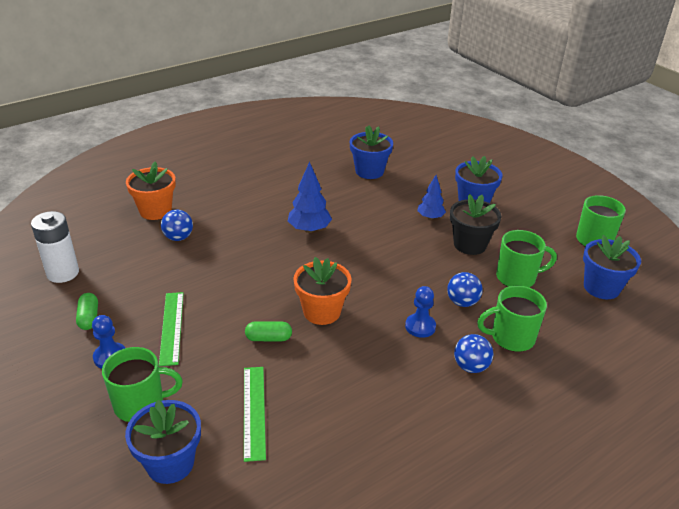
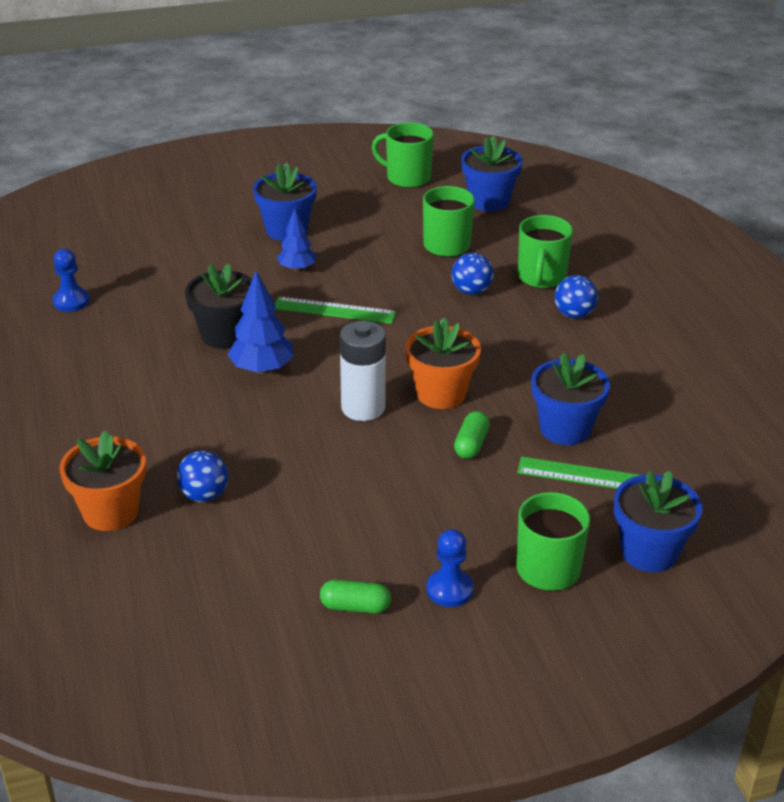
camera: 70 degrees left, 0 degrees up
(63, 273) = (226, 632): white battery -> white battery (363, 408)
(172, 327) = (413, 525): green ruler -> green ruler (334, 310)
(369, 171) = (152, 288): blue flower pot -> blue flower pot (565, 429)
(420, 326) = (499, 329): blue pawn -> blue pawn (71, 301)
(470, 244) = (370, 257): black flower pot -> black flower pot (224, 335)

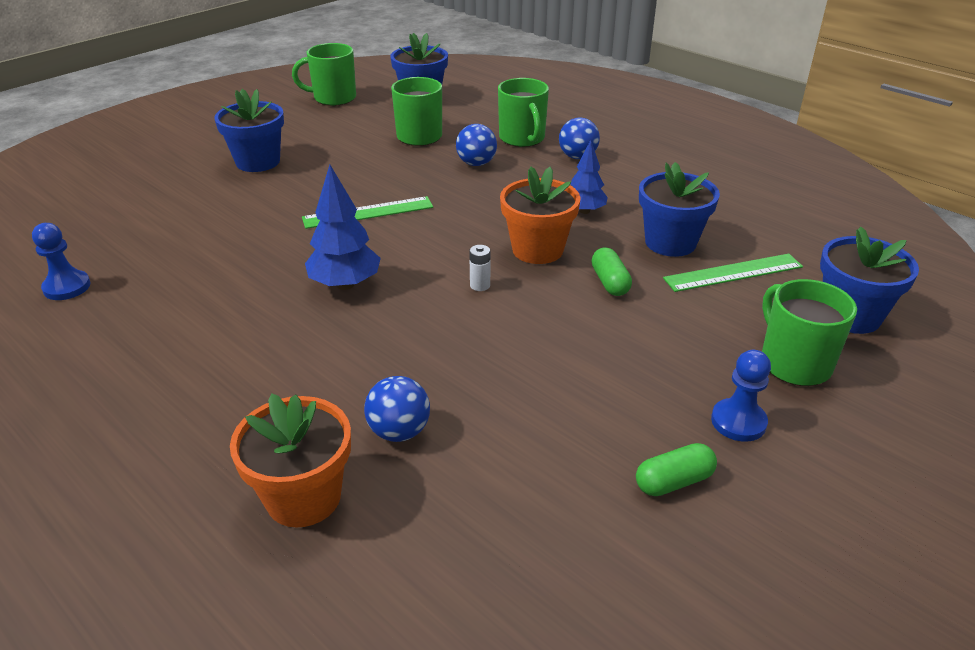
camera: 30 degrees left, 0 degrees up
(224, 335) = (276, 266): black flower pot -> none
(297, 269) = (298, 189): blue tree -> blue tree (584, 211)
(363, 408) = (480, 285): white battery -> white battery, size x0.42

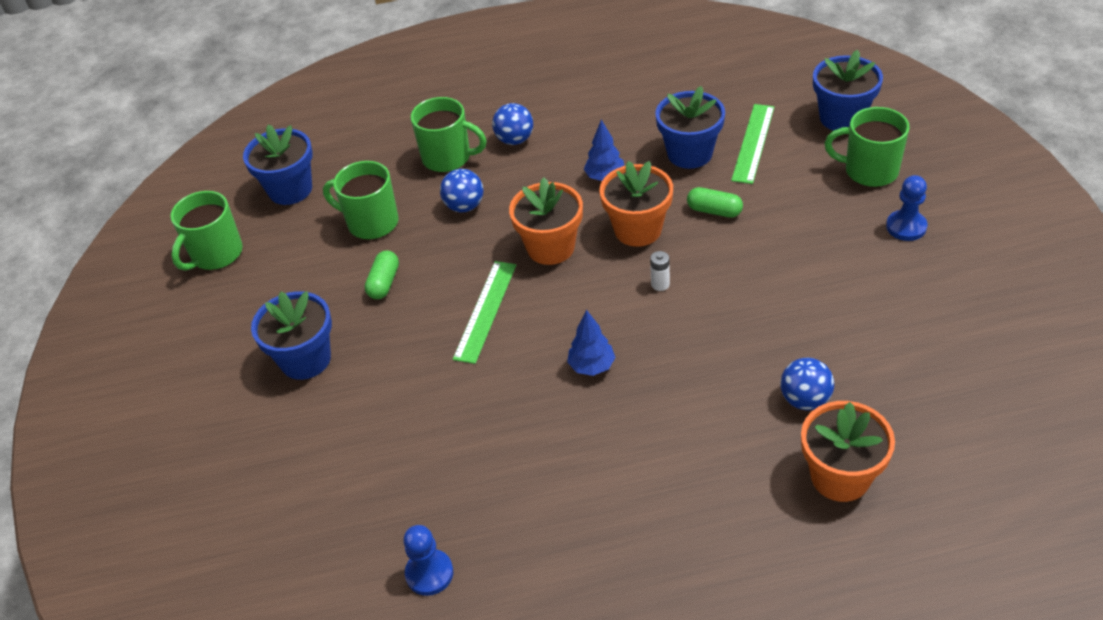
camera: 50 degrees left, 10 degrees up
(345, 284) = (592, 366): blue tree -> blue tree, size x0.67
(469, 216) = (550, 247): none -> orange flower pot
(674, 481) = (938, 284): green capsule -> green capsule (384, 283)

